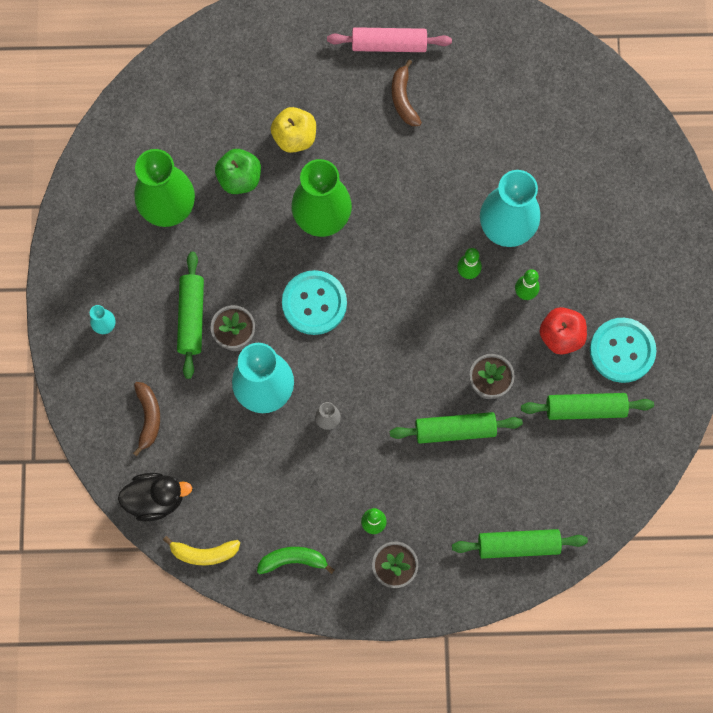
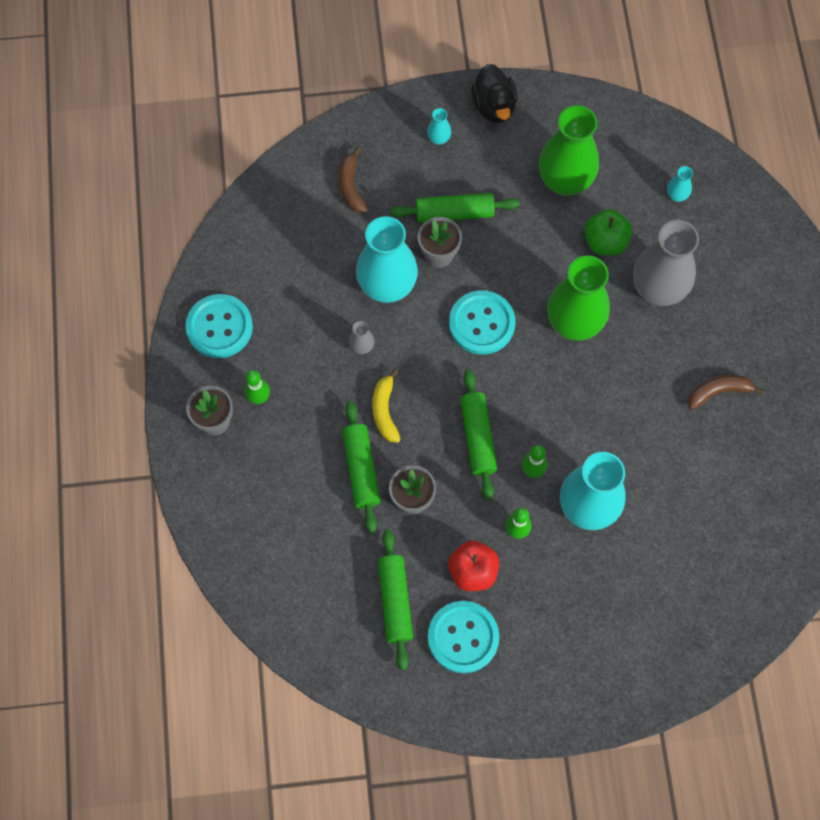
camera: 85 degrees right, 5 degrees down
(148, 417) = (351, 186): brown banana -> brown banana turned 90 degrees clockwise
(156, 499) = (272, 201): black duck -> black duck (494, 106)
(197, 107) = (676, 195): none -> turquoise vase
(204, 553) = (222, 247): yellow banana -> yellow banana (384, 411)
(293, 560) = (219, 327): green banana -> turquoise button
(294, 137) = (658, 289): yellow apple -> grey vase
(389, 45) = (778, 372): pink rolling pin -> none
(518, 545) = (245, 540): green rolling pin -> green rolling pin (478, 437)

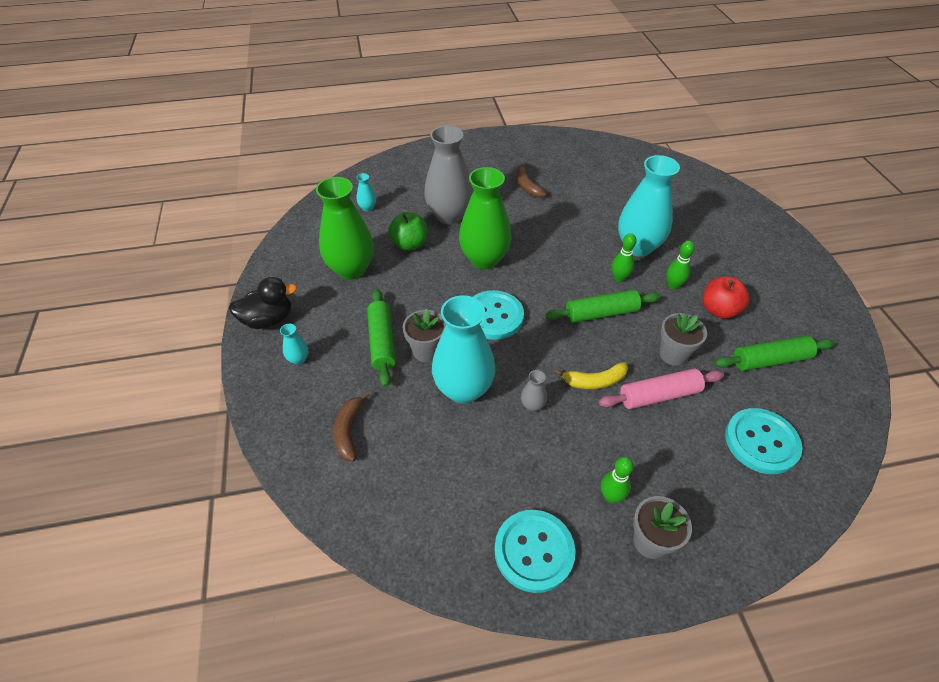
camera: 95 degrees left, 20 degrees down
(351, 186) = (349, 431): brown banana -> brown banana turned 105 degrees clockwise
(361, 469) = (659, 395): green rolling pin -> pink rolling pin
(463, 637) = (776, 313): turquoise button -> turquoise button (761, 442)

